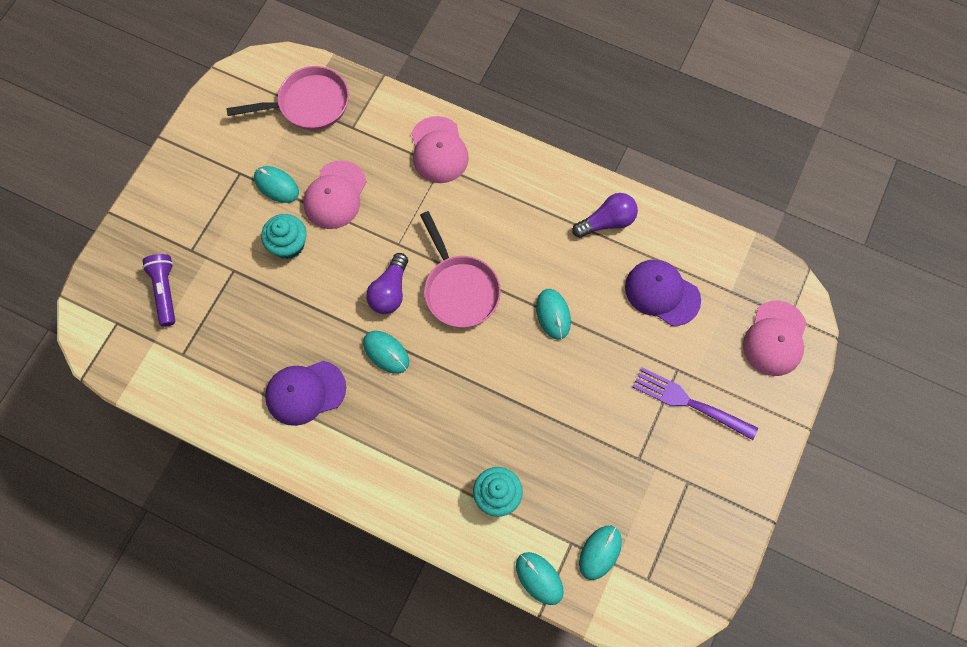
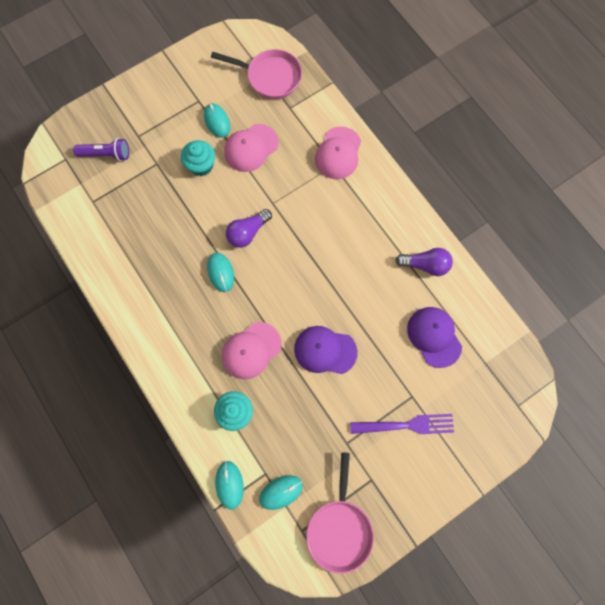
camera: 30 degrees right, 5 degrees up
(165, 291) = (106, 154): purple flashlight -> purple flashlight turned 75 degrees clockwise
(305, 392) = (153, 270): purple cap -> purple cap (325, 350)
(459, 289) = (295, 257): pink pan -> pink pan (339, 528)
(553, 314) = (348, 309): turquoise mouse -> none
(689, 403) = (406, 425): purple fork -> purple fork turned 120 degrees clockwise
(775, 338) = (497, 415): pink cap -> pink cap (251, 350)

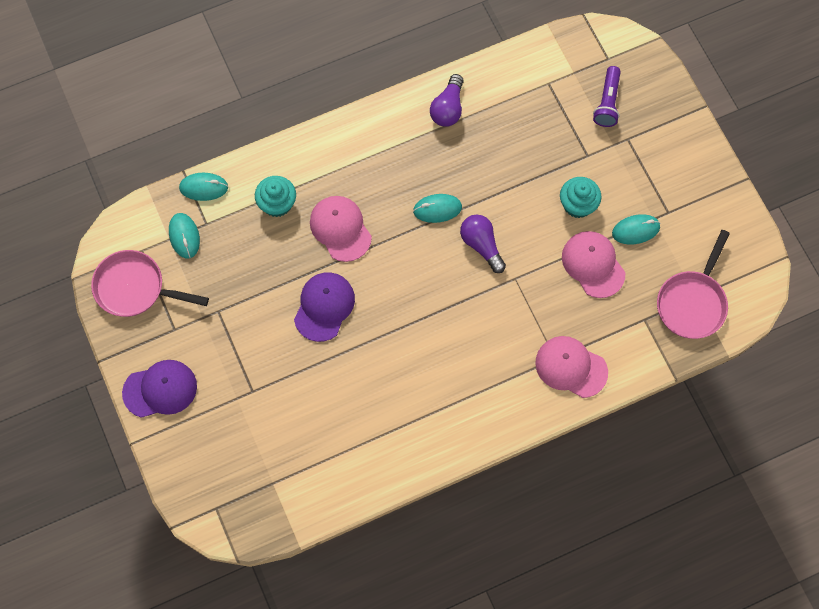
camera: 100 degrees right, 5 degrees down
(406, 425) = (222, 378): purple fork -> none
(425, 265) = (404, 441): purple light bulb -> purple light bulb (448, 108)
(434, 336) = (315, 431): purple cap -> purple cap (160, 389)

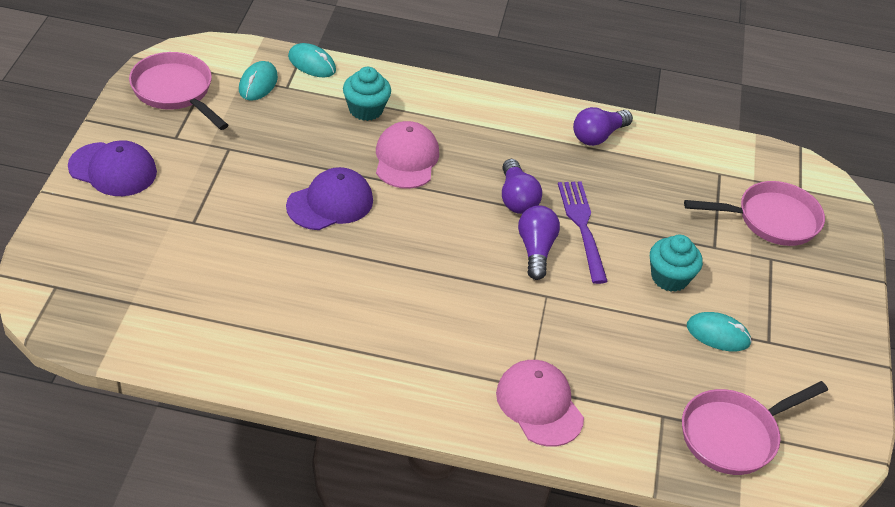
camera: 30 degrees right, 25 degrees down
(437, 209) = (516, 198): turquoise mouse -> purple light bulb
(496, 202) = (582, 227): none -> purple fork
(593, 264) = (643, 334): pink cap -> none
(607, 102) = (771, 220): purple flashlight -> pink pan

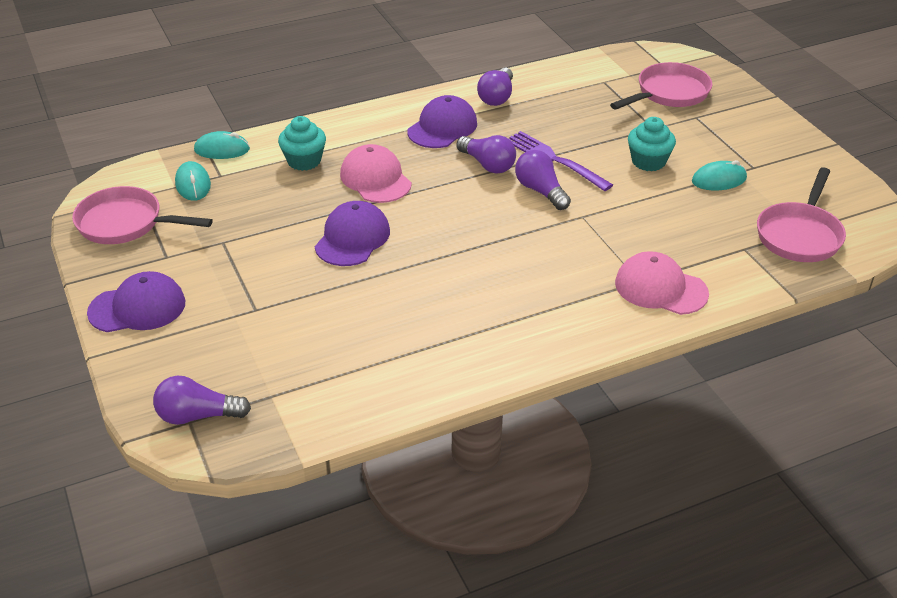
camera: 30 degrees left, 5 degrees down
(65, 285) = (197, 416): none -> purple light bulb
(516, 140) = (442, 127): none -> purple cap

